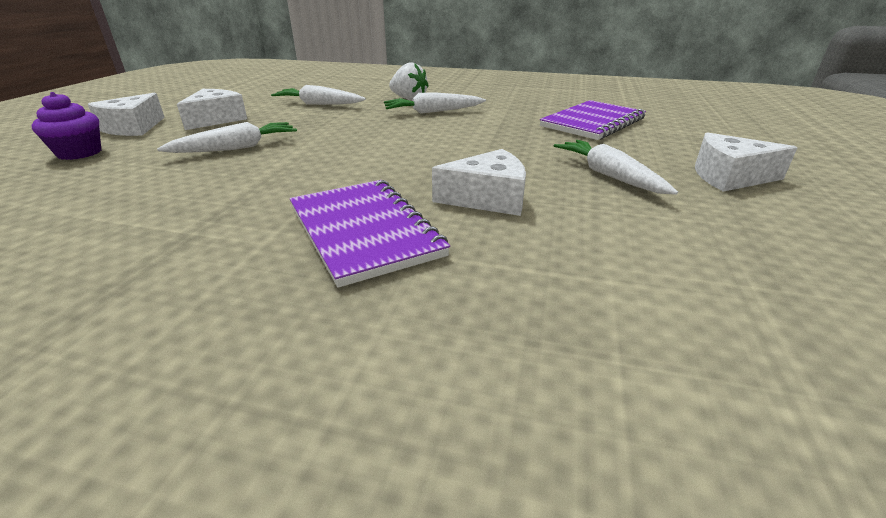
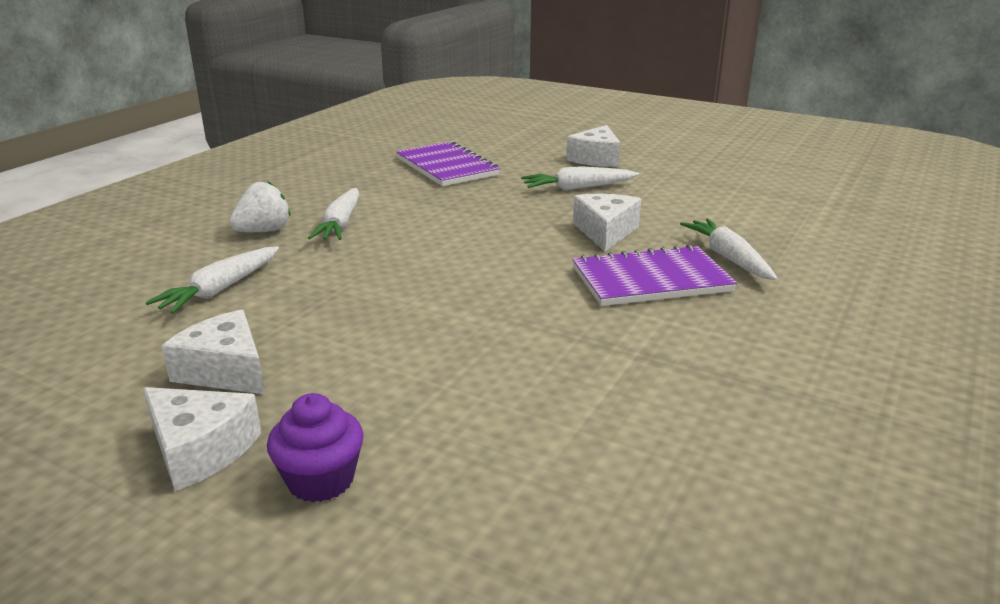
camera: 75 degrees left, 5 degrees down
(236, 148) = (394, 344): white carrot -> white carrot (728, 258)

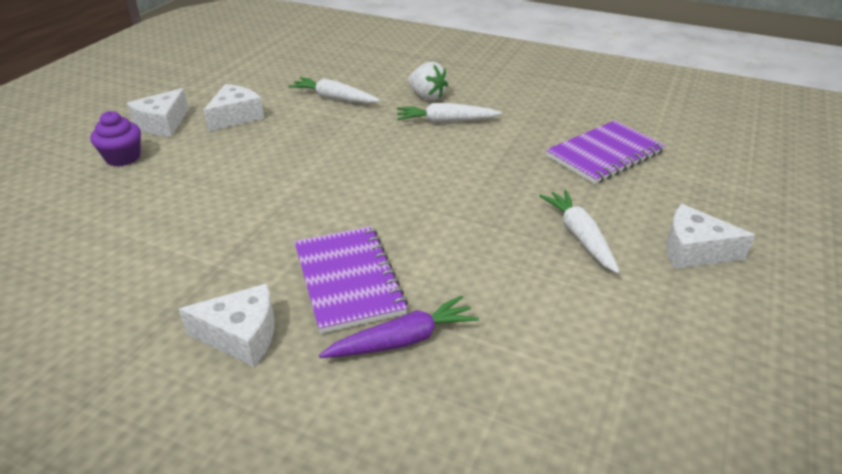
camera: 85 degrees right, 10 degrees up
(605, 232) = (458, 254): white cheese -> white cheese (241, 335)
(728, 258) = (403, 340): white carrot -> purple carrot

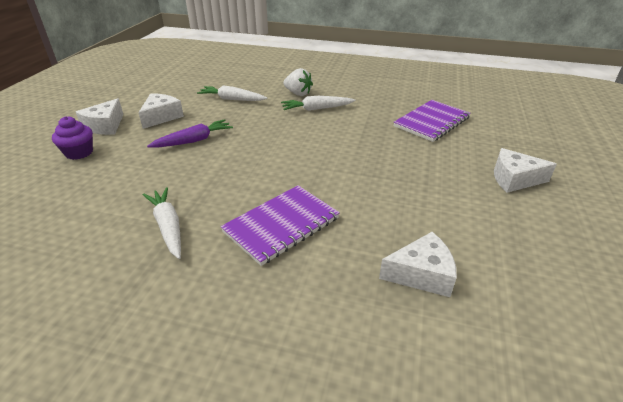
camera: 10 degrees left, 0 degrees up
(241, 335) = (210, 277): white cheese -> white cheese (421, 274)
(348, 280) = (281, 225): purple notebook -> purple notebook turned 75 degrees clockwise
(403, 340) = (337, 264): purple carrot -> purple carrot (194, 140)
(579, 236) = (435, 177): white carrot -> white carrot (168, 226)

